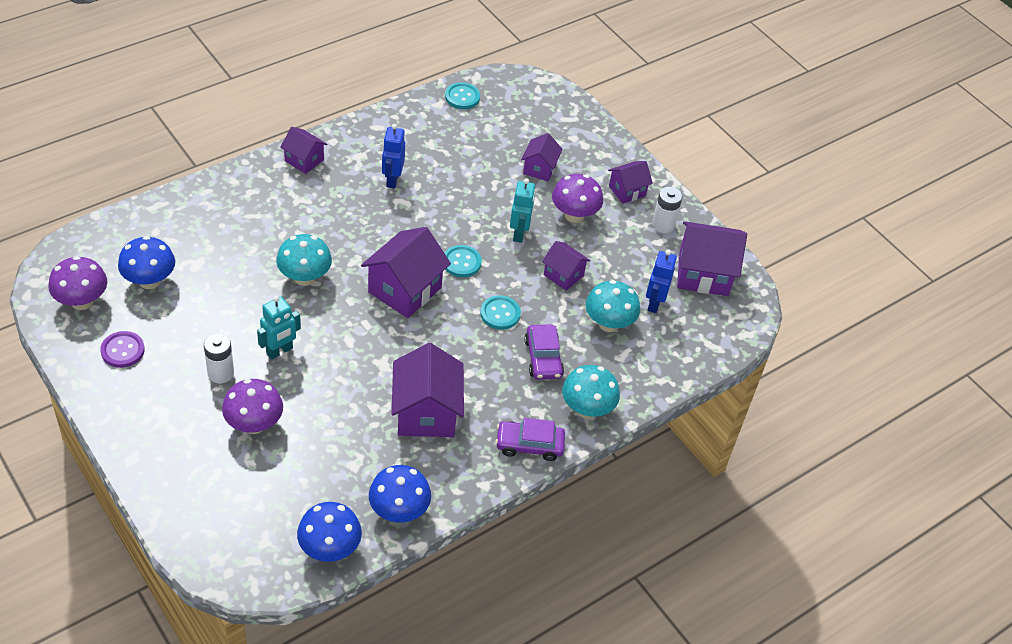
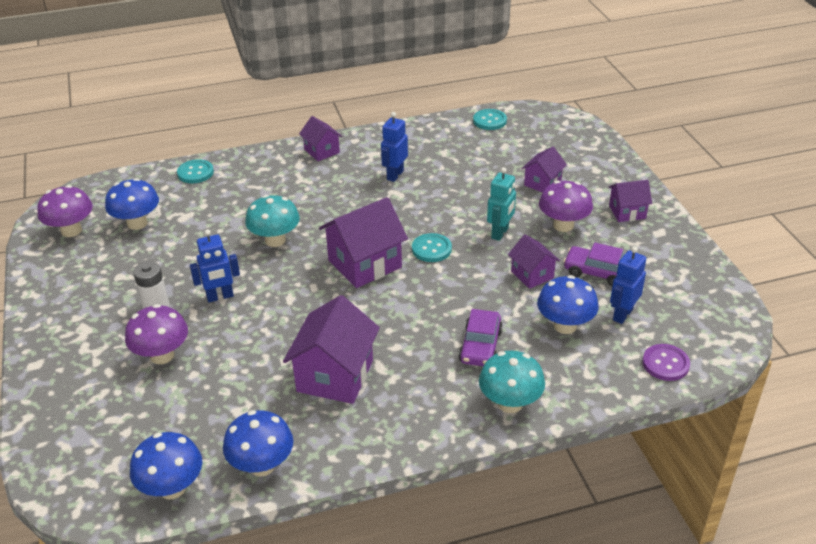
camera: 25 degrees right, 10 degrees down
(122, 350) = (81, 274): purple button -> purple button (665, 364)
(279, 351) = (220, 297): turquoise robot -> blue robot
(500, 313) = (451, 298): turquoise button -> turquoise button (195, 173)
(529, 445) = (431, 427): purple car -> purple car (596, 272)
(608, 323) = (565, 325): turquoise mushroom -> blue mushroom
(663, 225) = (656, 246): white battery -> none
(703, 274) = (688, 295): purple house -> none

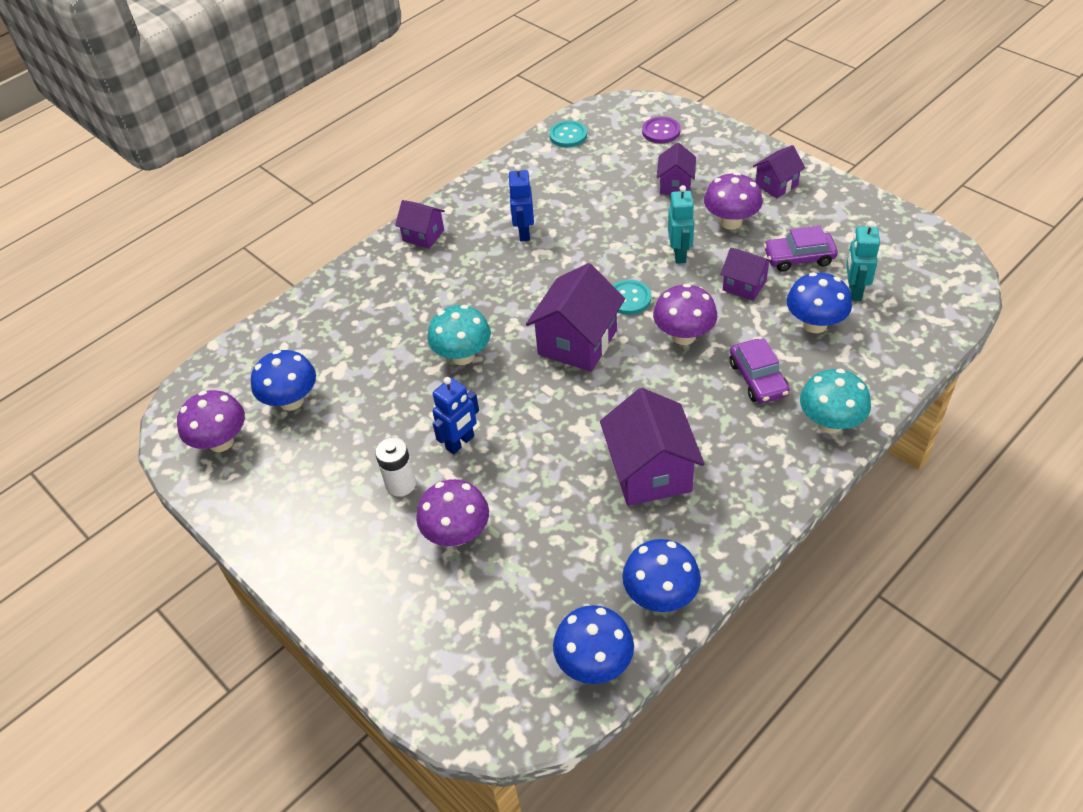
camera: 25 degrees left, 10 degrees up
(195, 173) = (304, 315): turquoise button -> none
(450, 291) = (683, 336): none -> purple mushroom
(622, 314) = (854, 291): blue robot -> turquoise robot
(665, 364) = (927, 323): purple button -> purple button (661, 131)

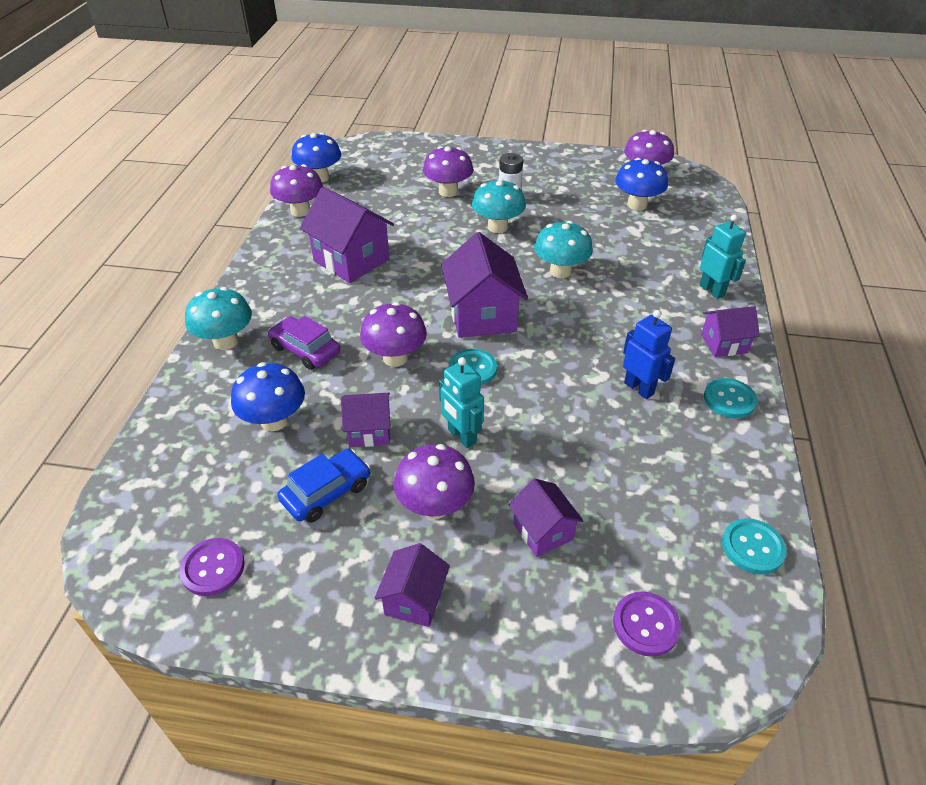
camera: 140 degrees right, 5 degrees down
(460, 443) = (497, 227): blue robot -> turquoise mushroom
(475, 201) = (729, 399): none -> turquoise button
(660, 595) = (300, 211): blue mushroom -> purple mushroom
(799, 258) = (326, 492): purple car -> blue car
(854, 291) = (245, 477): turquoise robot -> turquoise robot (712, 290)
(894, 245) = (213, 568): none -> purple button

